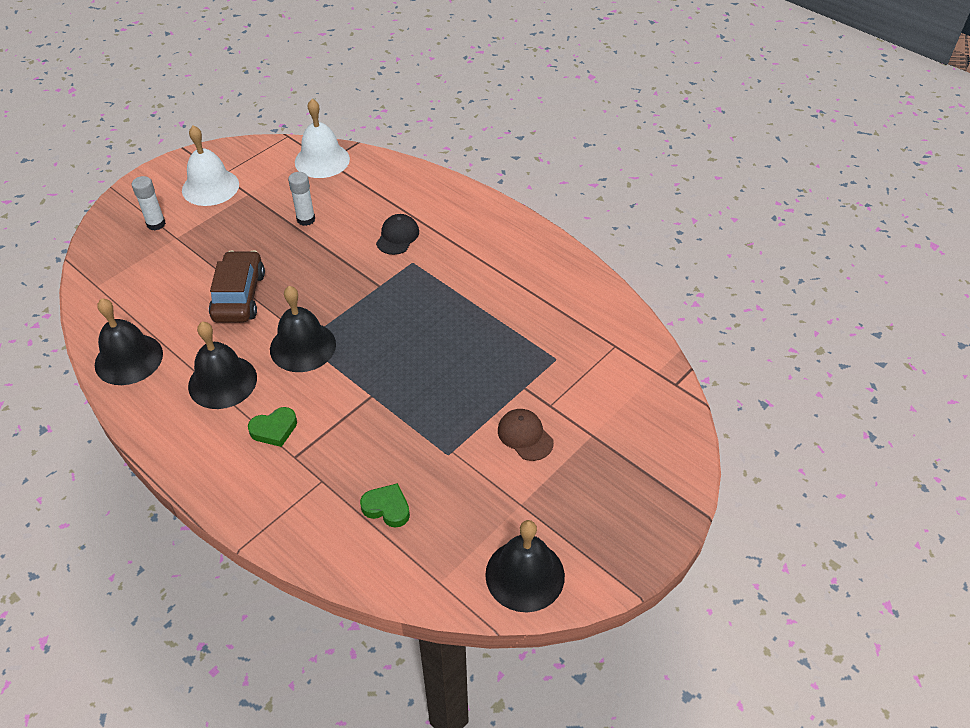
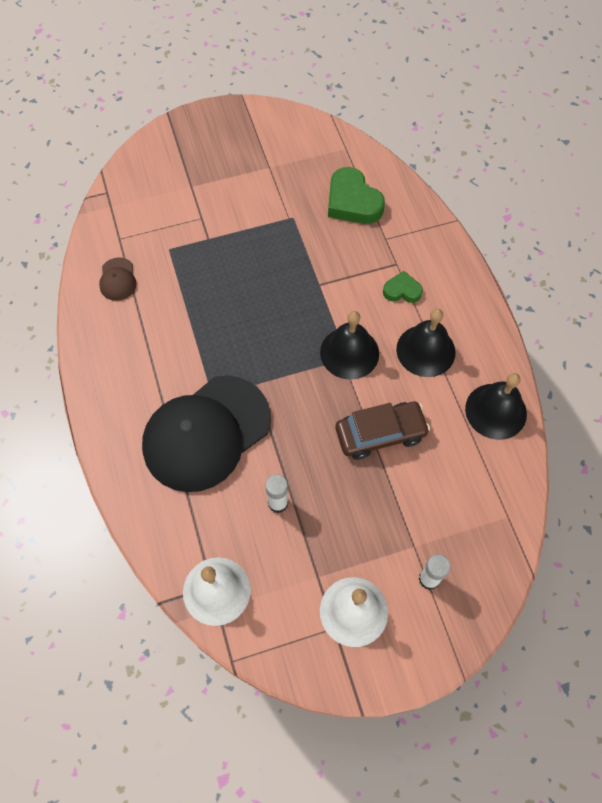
camera: 150 degrees left, 15 degrees up
(239, 296) = (380, 434): brown car -> brown car turned 135 degrees counterclockwise
(387, 508) = (352, 202): green heart -> green heart, size x1.79
(397, 236) = (206, 433): black cap -> black cap, size x2.49
(525, 436) = (234, 205): brown cap -> brown cap (117, 279)
(525, 575) = (295, 130): black bell -> none

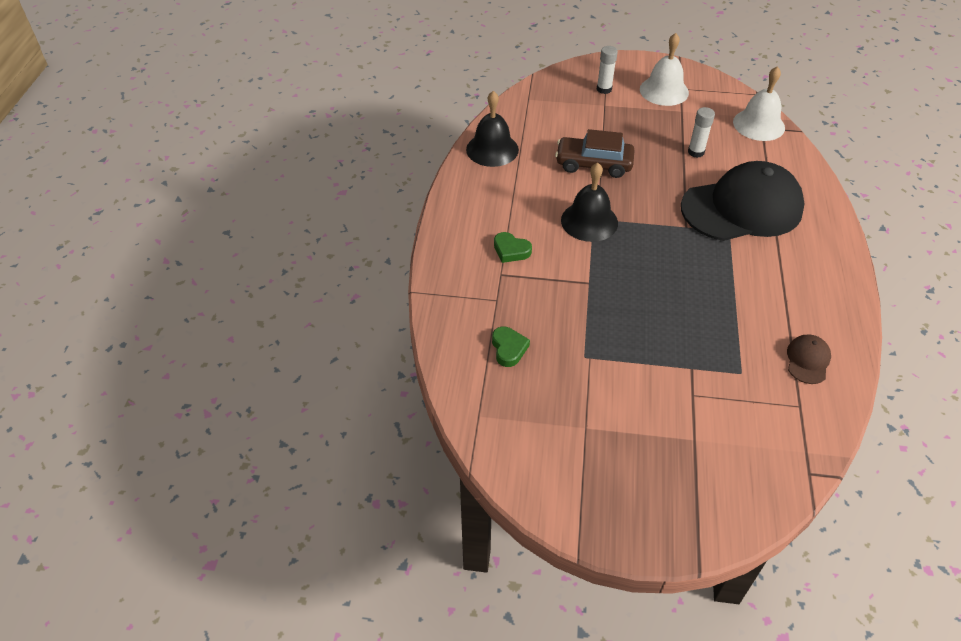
camera: 155 degrees left, 15 degrees down
(352, 202) = (508, 349): green heart -> green heart, size x0.56
(425, 350) = (520, 201): black bell -> none

